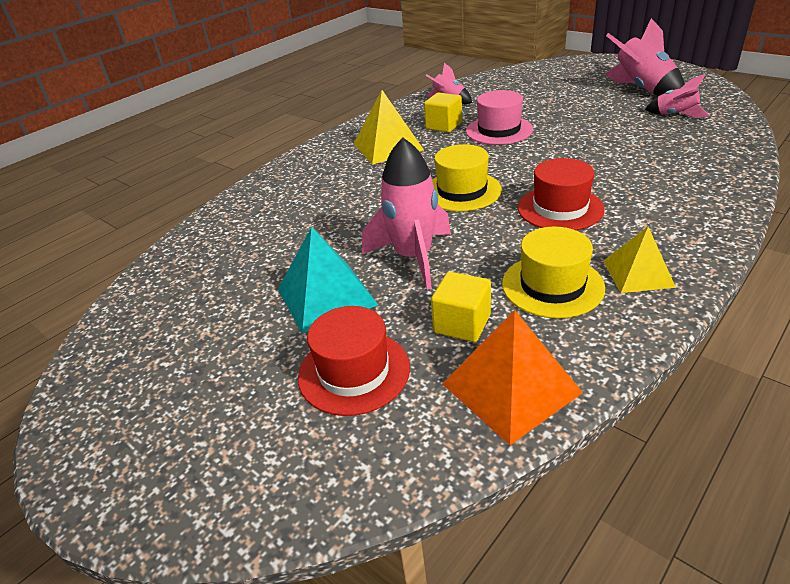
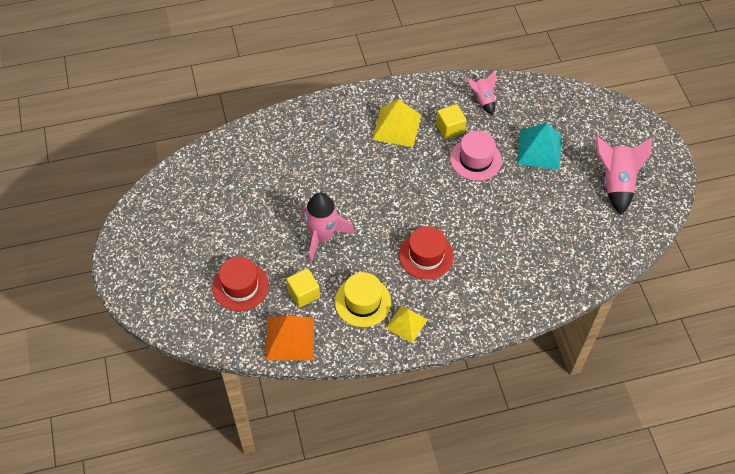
camera: 30 degrees right, 20 degrees up
(326, 297) = (263, 234): turquoise pyramid -> turquoise pyramid (539, 150)
(462, 191) = (394, 203): yellow hat -> none
(675, 115) = (594, 226): pink rocket -> none

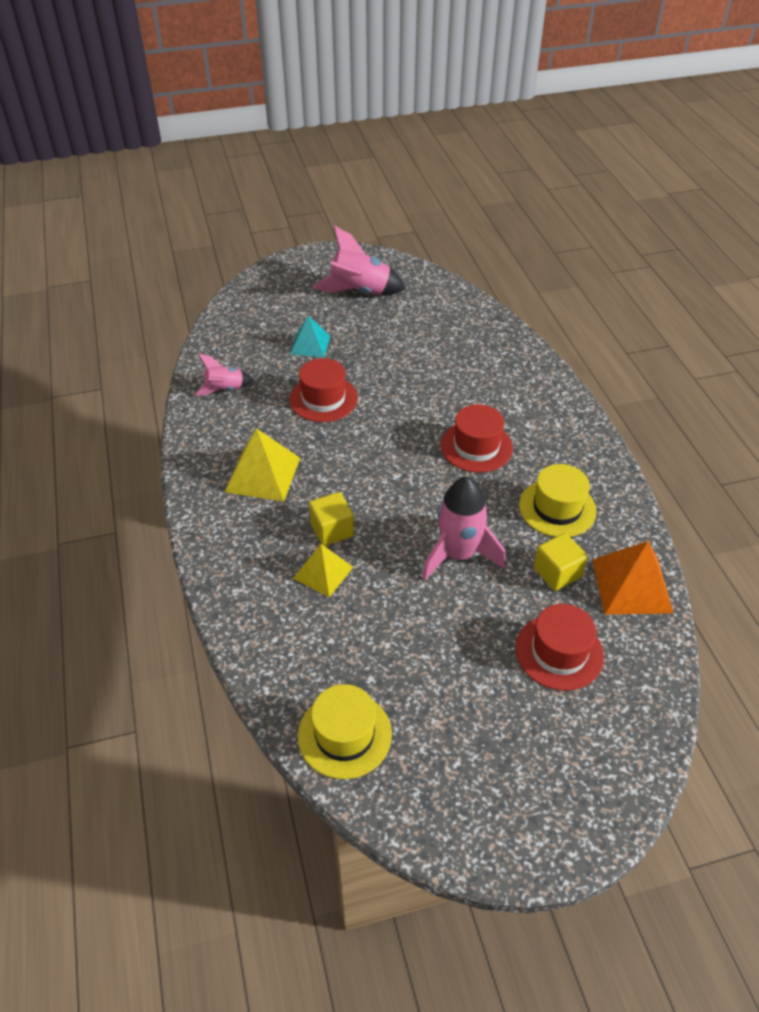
camera: 90 degrees left, 10 degrees down
(197, 173) = (344, 735): none -> yellow hat
(406, 324) = (580, 465): yellow pyramid -> yellow pyramid (323, 572)
(450, 128) = (270, 421): yellow cube -> yellow cube (332, 530)
(475, 159) = (323, 399): pink hat -> red hat
(539, 150) = (310, 345): turquoise pyramid -> turquoise pyramid, size x0.66

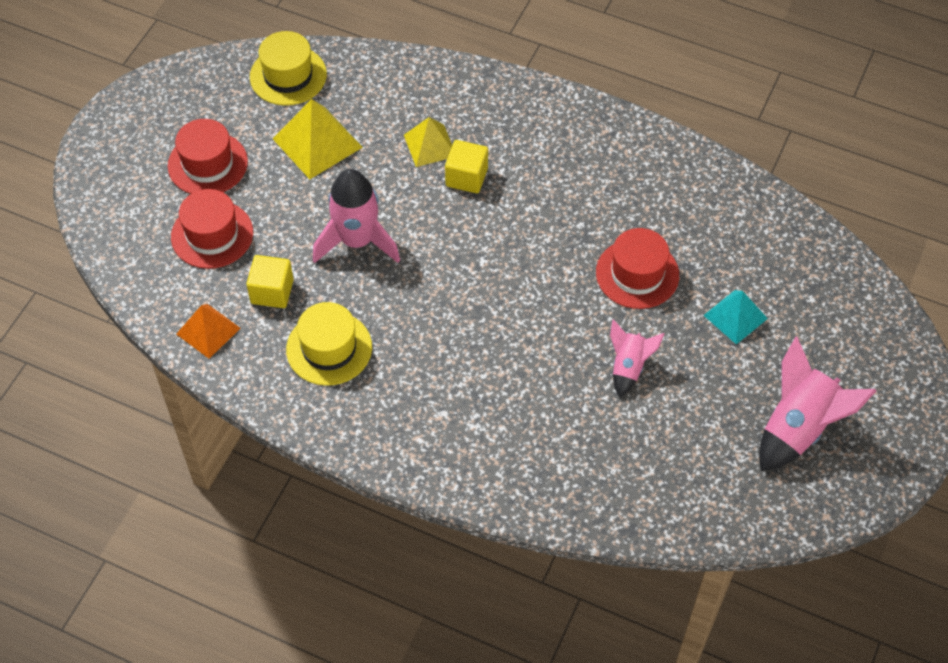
camera: 130 degrees right, 10 degrees up
(224, 389) = (722, 206): pink rocket -> pink rocket (628, 367)
(262, 474) = (576, 170): yellow pyramid -> yellow pyramid (317, 143)
(476, 446) = (457, 347): red hat -> red hat (207, 164)
(631, 585) = (208, 331): orange pyramid -> orange pyramid, size x0.66

